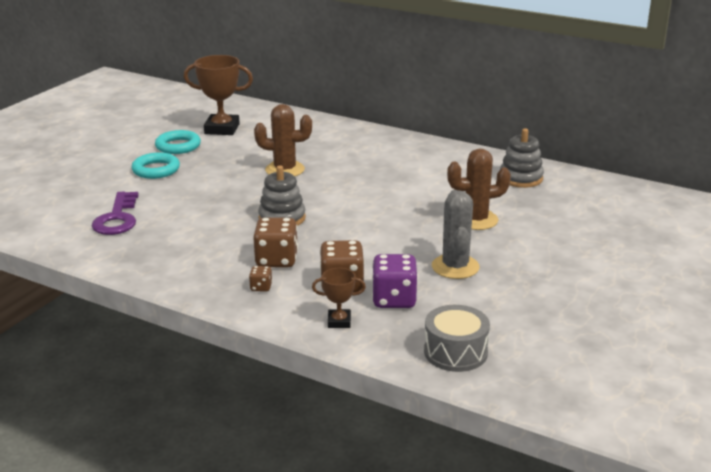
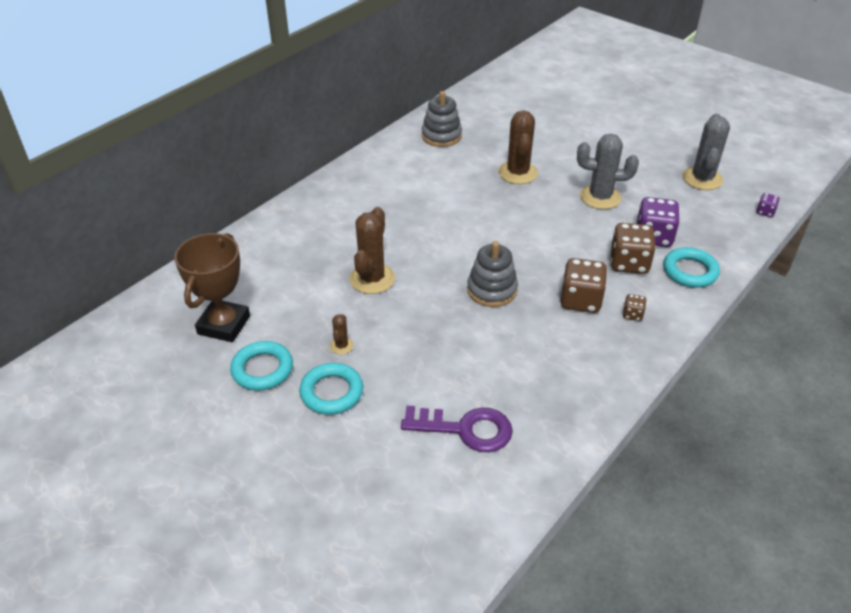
camera: 80 degrees left, 15 degrees up
(204, 167) = (341, 346): none -> brown cactus
(339, 322) = (690, 271): brown trophy -> turquoise ring
(455, 352) = (728, 217): grey drum -> none
(481, 382) = (765, 212): none -> purple dice
(533, 335) = (702, 179): none -> grey cactus

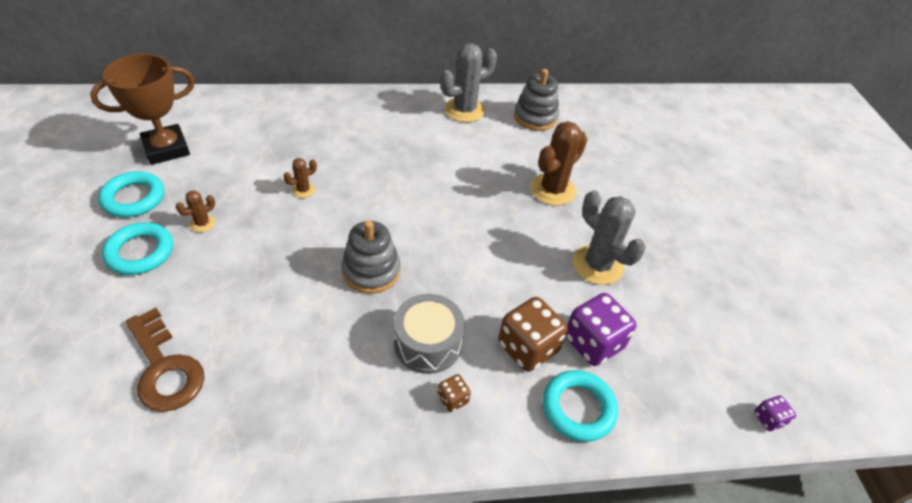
camera: 40 degrees right, 5 degrees up
(372, 279) = (303, 190): brown cactus -> brown cactus, size x0.48
(466, 429) = (165, 368): purple key -> brown key
(580, 300) = (428, 343): brown dice -> grey drum
(702, 179) = (741, 327): grey cactus -> grey cactus (464, 110)

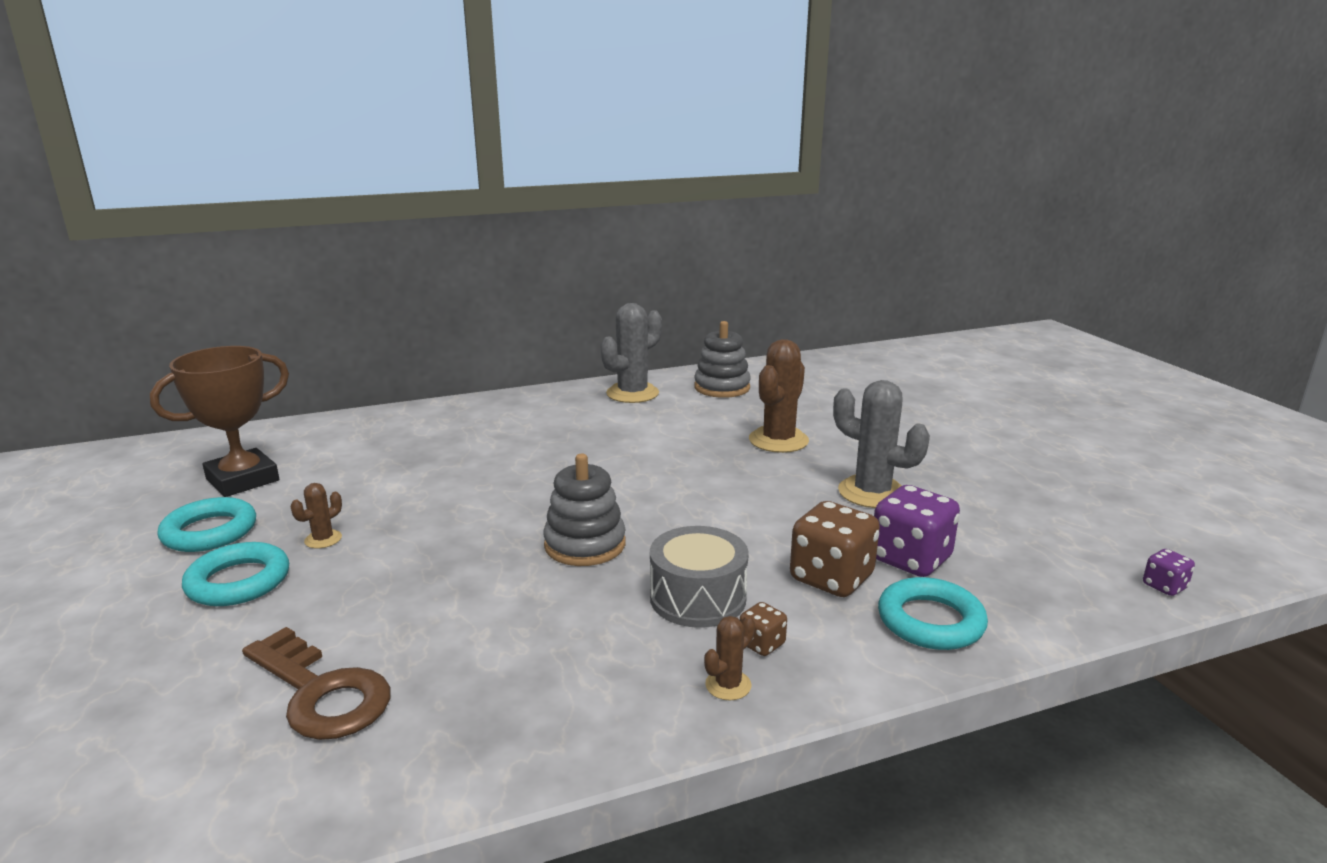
camera: 10 degrees left, 25 degrees down
(303, 190) = (455, 488): brown cactus -> brown cactus (728, 685)

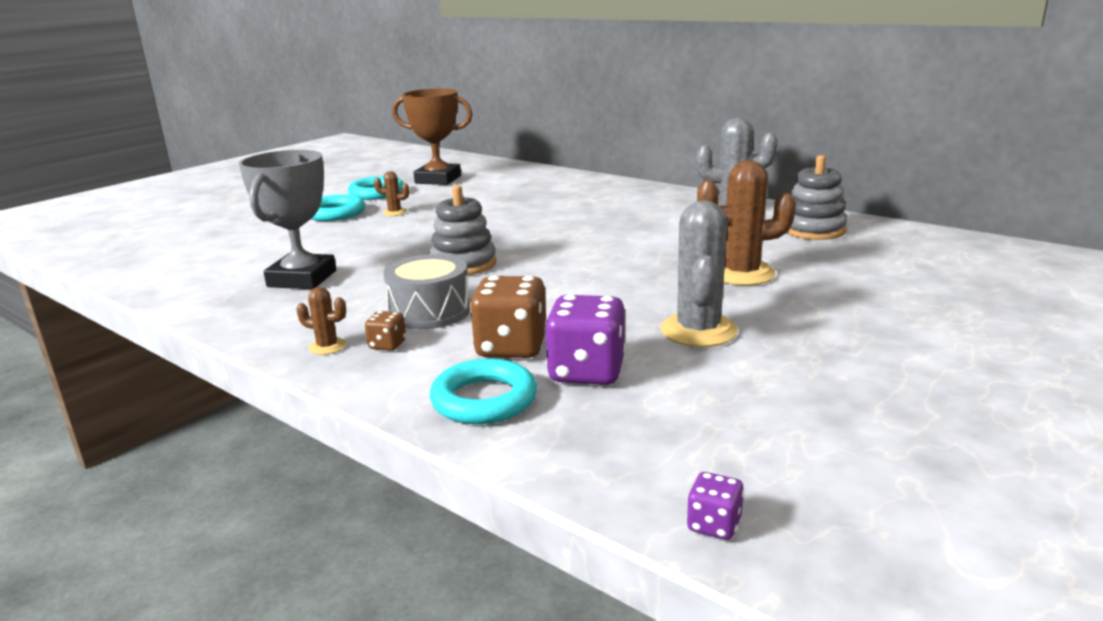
camera: 60 degrees right, 0 degrees up
(321, 693) = (250, 259): brown key -> none
(477, 661) = (302, 279): none -> grey trophy

